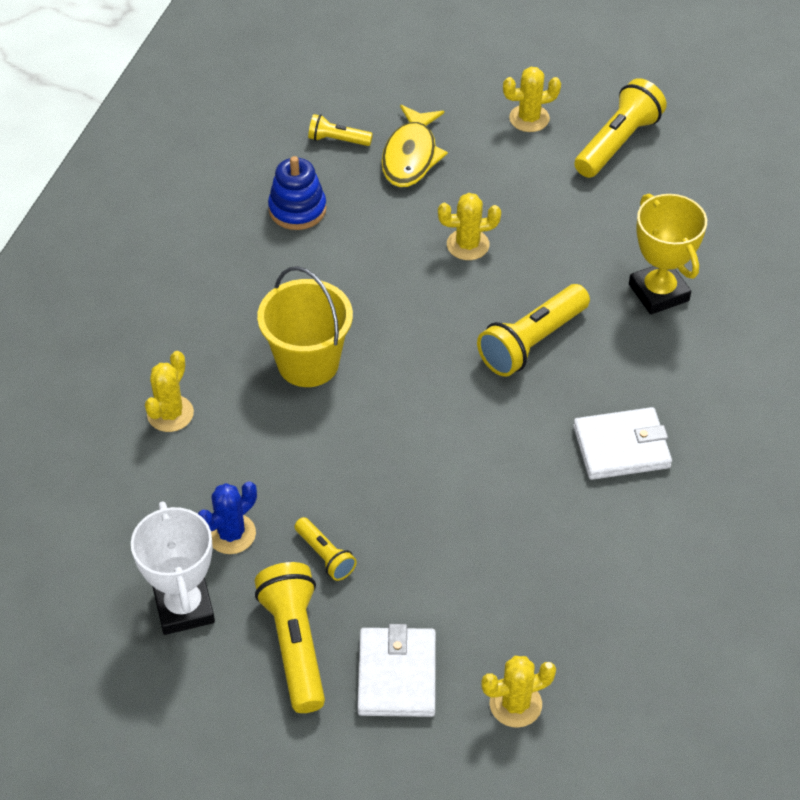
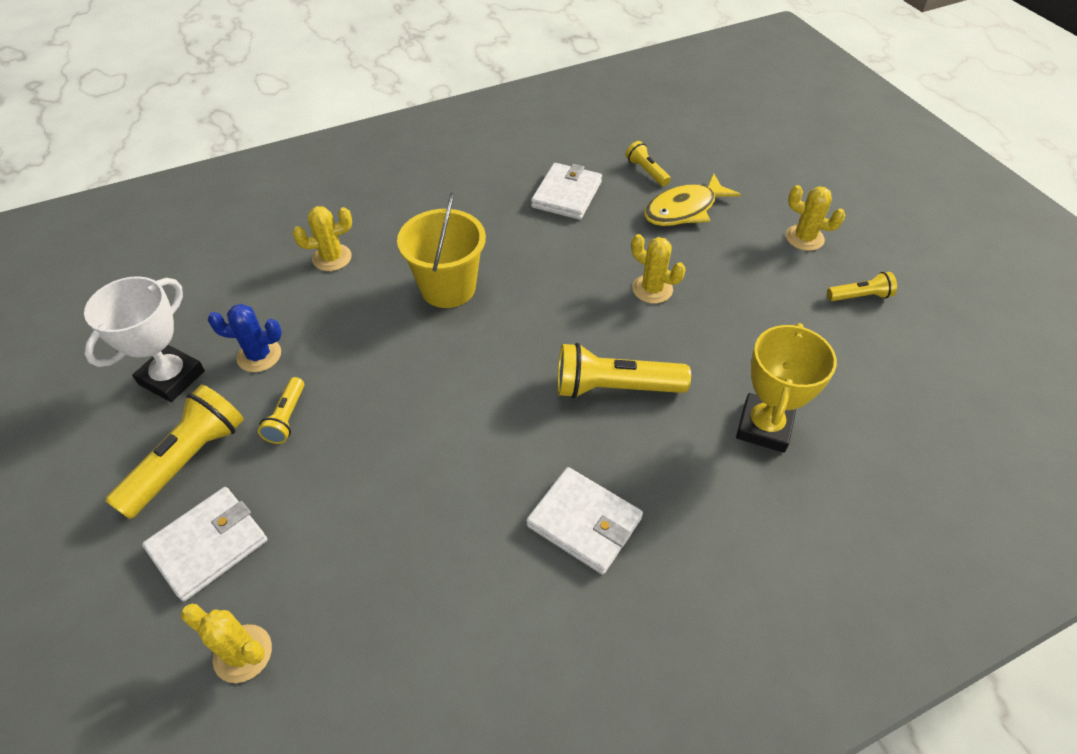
camera: 45 degrees right, 0 degrees up
(297, 209) = (566, 194): blue stacking toy -> white wallet
(617, 142) = (860, 296): yellow flashlight -> yellow flashlight, size x0.54

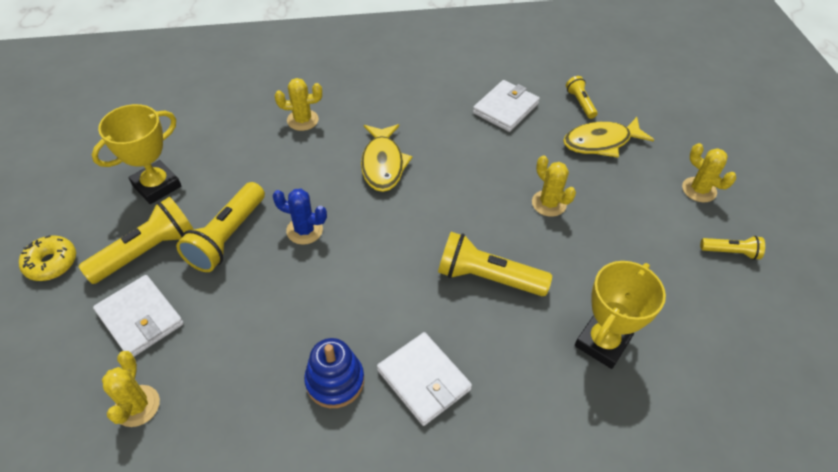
camera: 15 degrees right, 0 degrees up
(62, 508) = (51, 263): none -> yellow donut
(172, 377) = (157, 186): white trophy -> yellow trophy
(208, 545) = (140, 318): white wallet -> white wallet turned 75 degrees clockwise
(243, 653) = (137, 406): yellow cactus -> yellow cactus turned 45 degrees clockwise
(259, 355) = (223, 184): blue cactus -> blue cactus (304, 230)
(287, 418) = (227, 237): yellow flashlight -> yellow flashlight, size x1.85
(448, 288) = (383, 164): yellow bucket -> yellow fish
(481, 552) = (335, 381): none -> blue stacking toy

